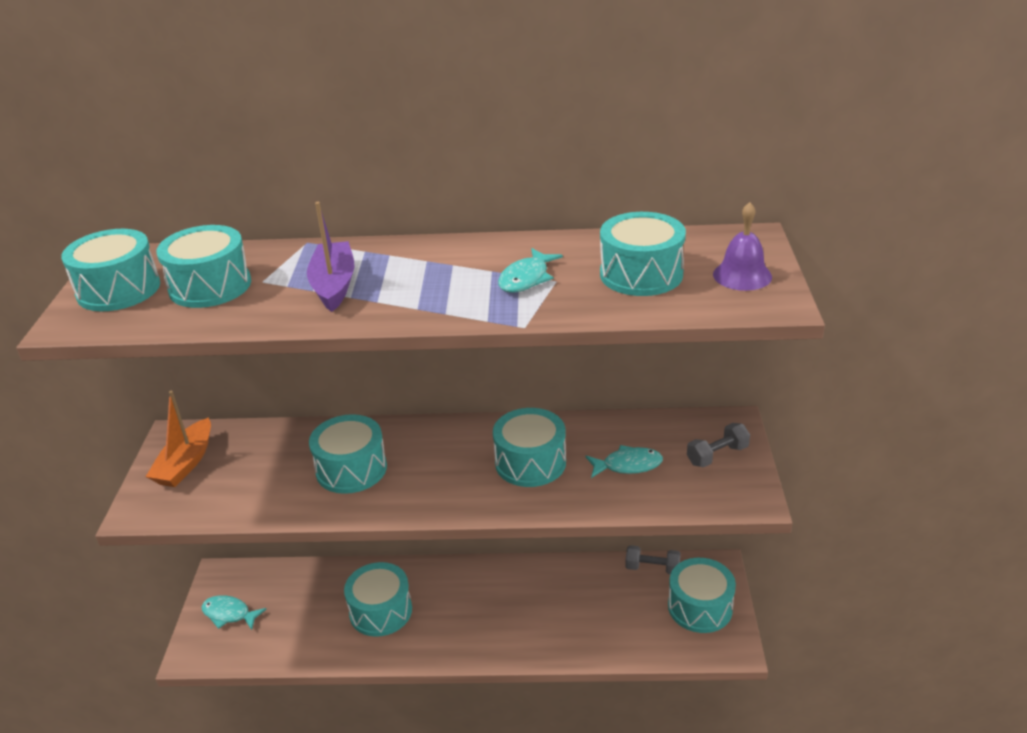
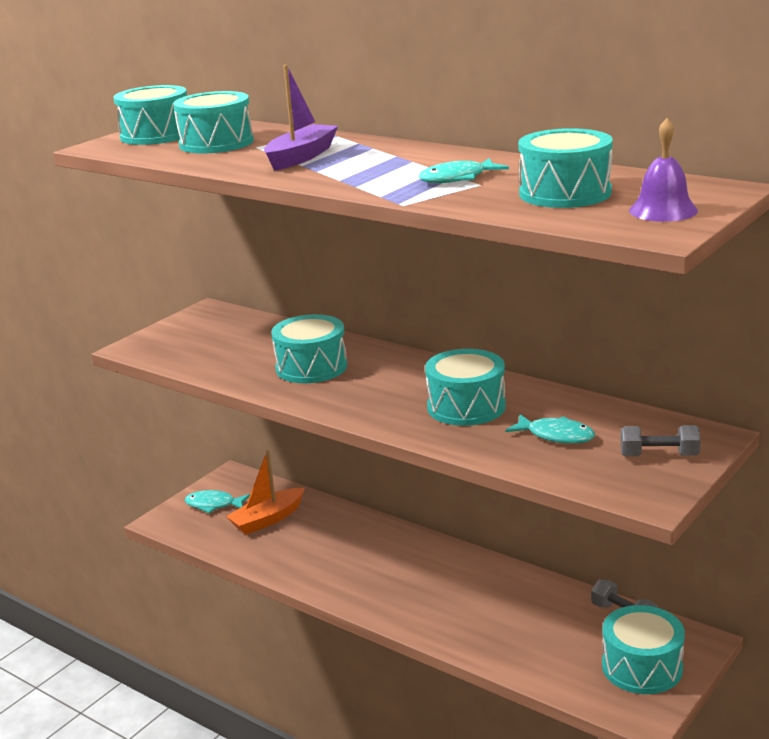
camera: 35 degrees right, 10 degrees down
(186, 463) = (197, 329): orange boat -> orange boat (268, 519)
(229, 614) = (214, 505): turquoise fish -> turquoise fish turned 45 degrees counterclockwise
(381, 611) = (332, 549): turquoise drum -> none

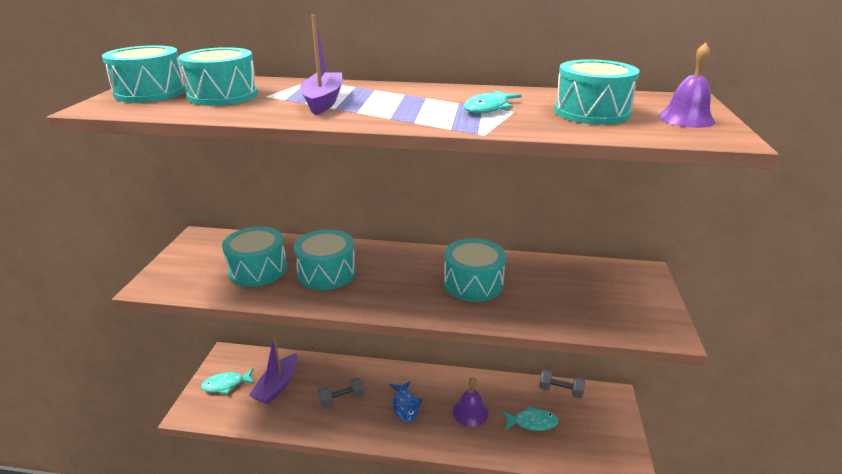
camera: 30 degrees left, 5 degrees up
(268, 519) = (277, 385): orange boat -> purple boat
(401, 577) = (405, 406): none -> blue fish
(477, 605) = (470, 412): none -> purple bell
(556, 436) = (556, 294): turquoise fish -> turquoise fish (532, 422)
(642, 667) = (599, 427): turquoise drum -> turquoise drum (258, 269)
(659, 456) = (633, 294): grey dumbbell -> grey dumbbell (342, 399)

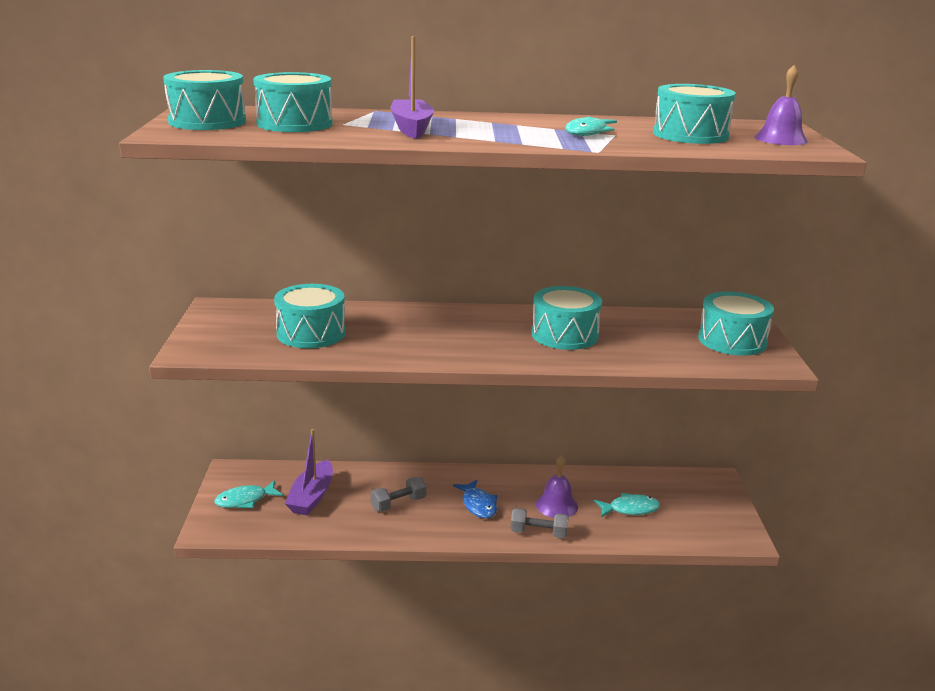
camera: 10 degrees left, 5 degrees down
(327, 273) = (394, 333): turquoise drum -> turquoise drum (732, 340)
(560, 391) = (655, 478): grey dumbbell -> grey dumbbell (538, 533)

